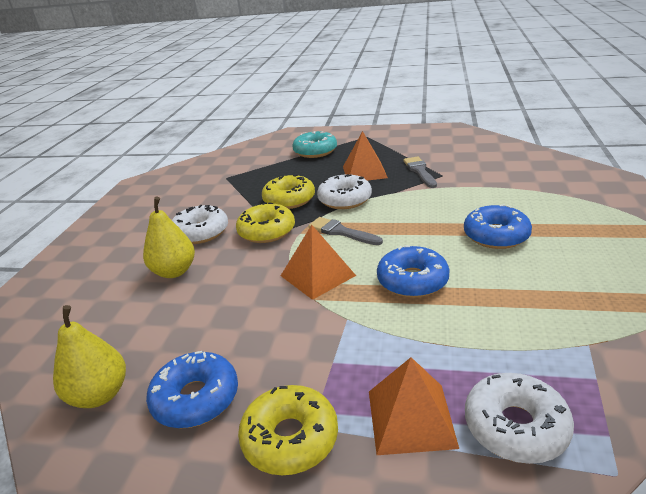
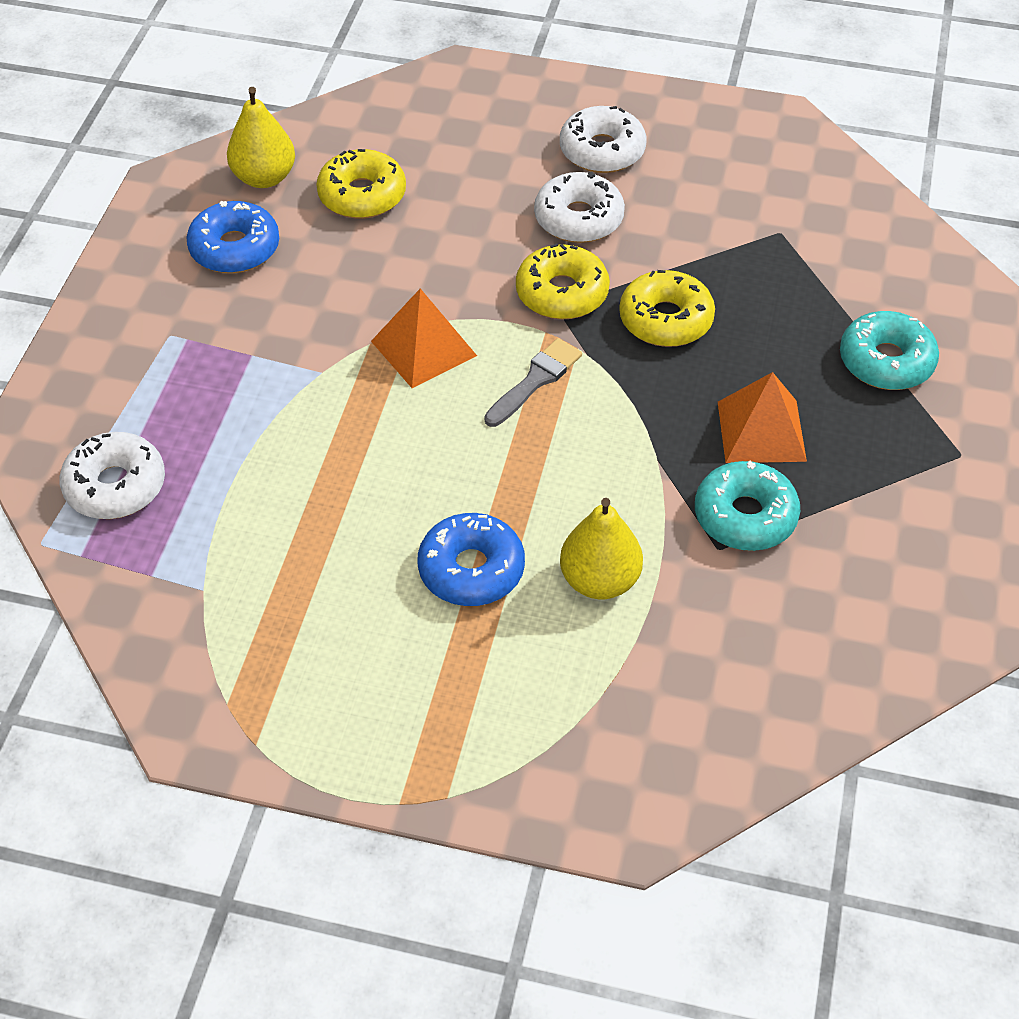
camera: 90 degrees right, 20 degrees up
(174, 271) = (476, 203): yellow pear -> yellow pear (599, 580)
(290, 438) = (161, 319): yellow donut -> yellow donut (362, 195)
(345, 199) = (648, 393): white donut -> white donut (602, 151)
(411, 418) = (153, 408): orange pyramid -> none
(412, 281) = (381, 446): blue donut -> none
(420, 171) = (745, 516): grey brush -> turquoise donut

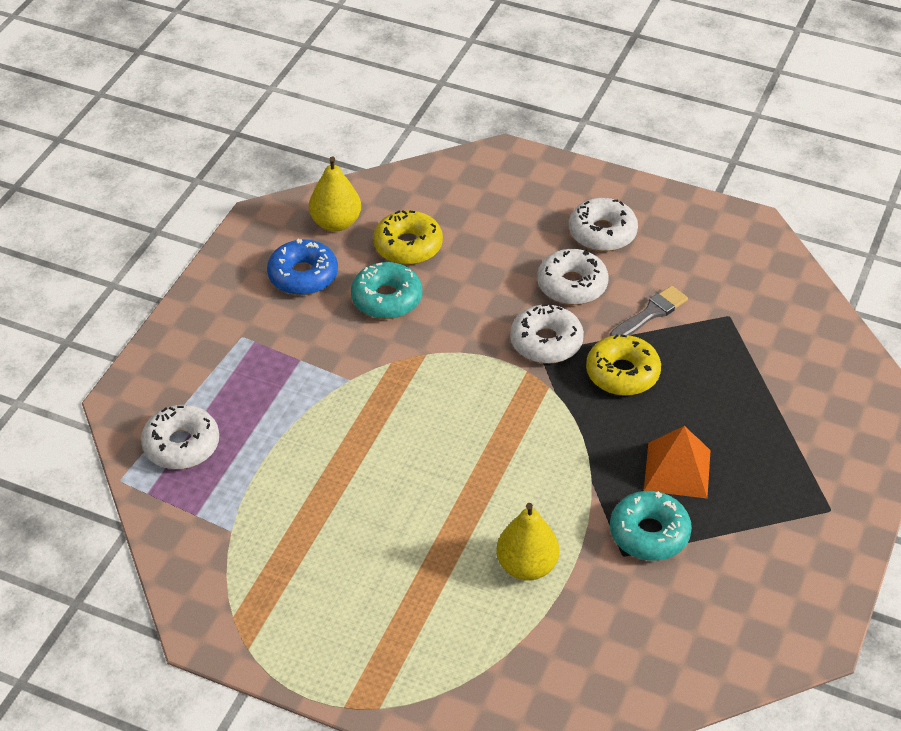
camera: 10 degrees right, 5 degrees down
(423, 348) = (431, 371): orange pyramid -> none
(471, 569) = (432, 544): blue donut -> none
(535, 380) = (511, 408): grey brush -> grey brush (650, 313)
(562, 293) = (546, 342): yellow donut -> white donut
(886, 361) = (789, 429): turquoise donut -> turquoise donut (387, 299)

